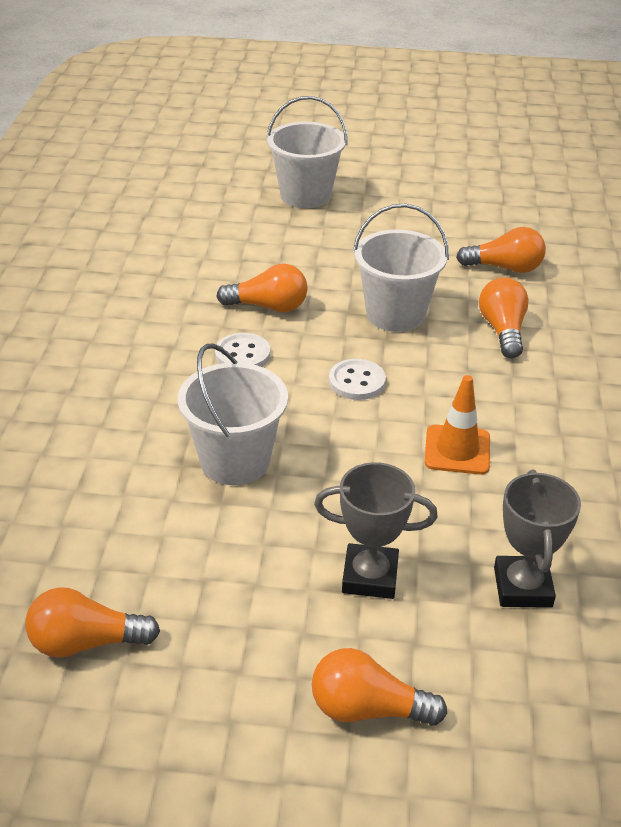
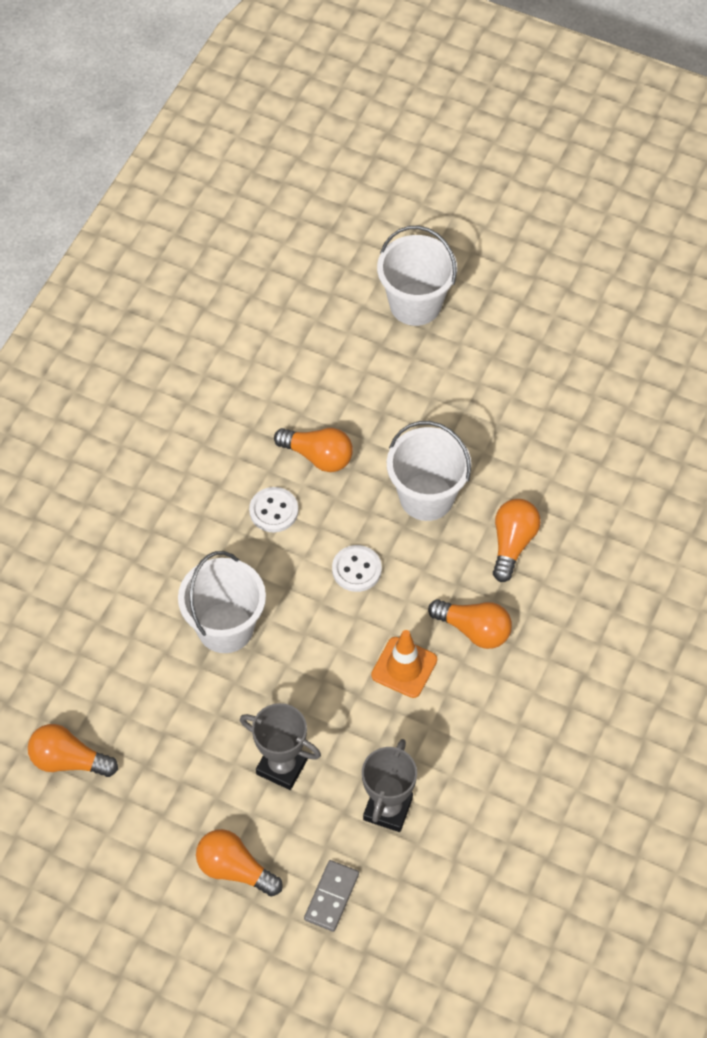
camera: 20 degrees right, 20 degrees up
(504, 268) = (558, 462): orange light bulb -> orange light bulb (474, 630)
(512, 705) = (331, 897): none -> grey domino

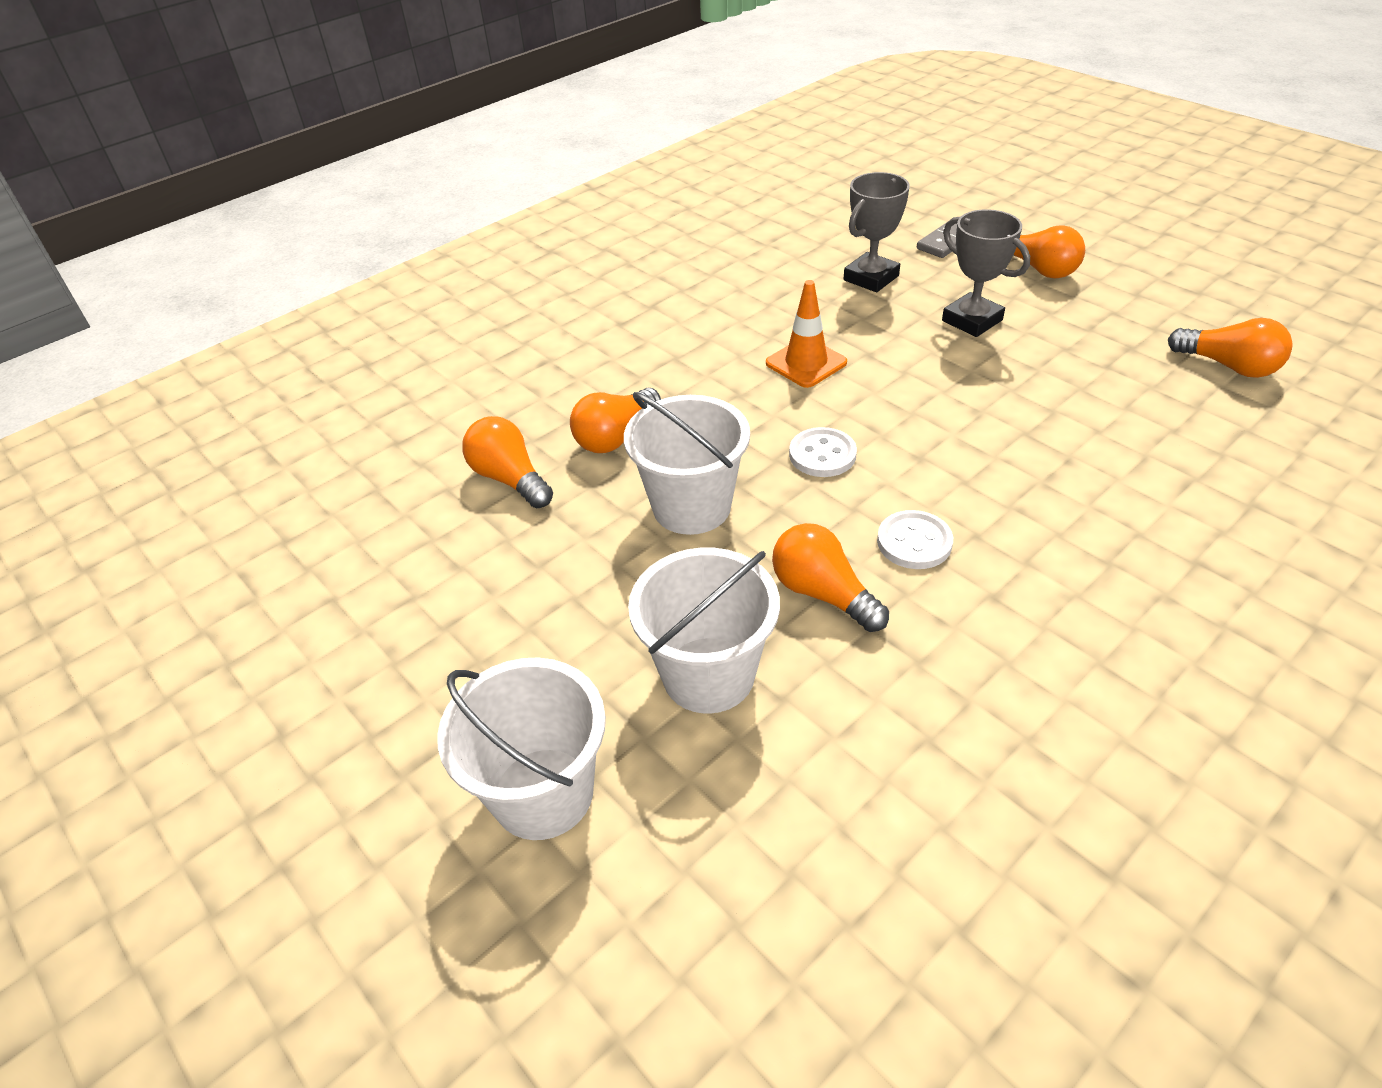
camera: 155 degrees left, 15 degrees down
(225, 627) = (1014, 437): white bucket -> white bucket (708, 675)
(474, 630) = (710, 376): orange light bulb -> orange light bulb (510, 479)

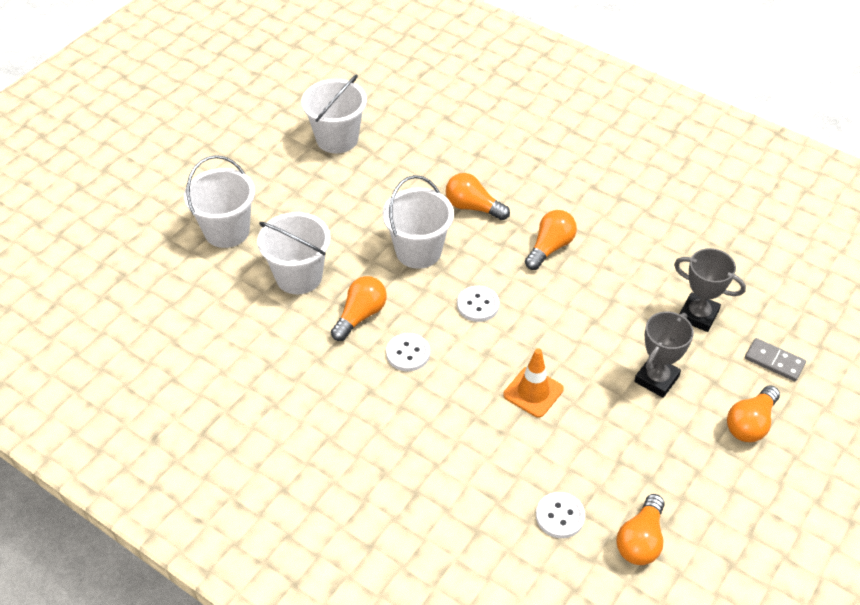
camera: 75 degrees right, 5 degrees up
(366, 585) = (337, 139): none -> white bucket
(510, 479) = (425, 171): orange light bulb -> orange light bulb (550, 248)
(806, 363) = (574, 287): orange traffic cone -> orange traffic cone (533, 392)
(1207, 425) = (560, 516): none -> white button

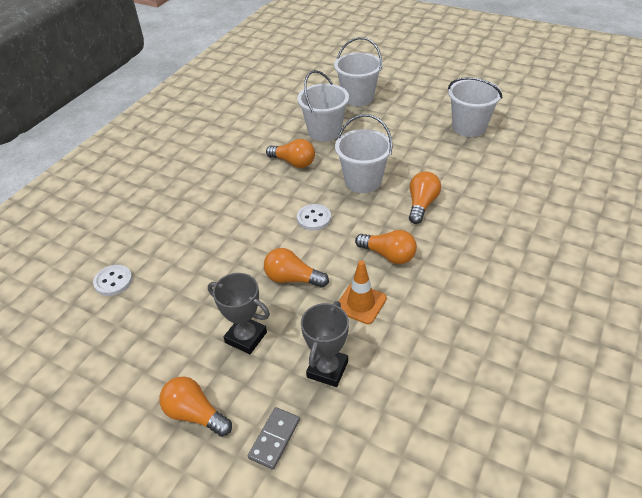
camera: 85 degrees right, 5 degrees down
(408, 353) = (261, 188): white button -> none
(533, 392) = (229, 257): orange traffic cone -> orange traffic cone (361, 303)
(641, 540) = (83, 332): orange light bulb -> orange light bulb (292, 279)

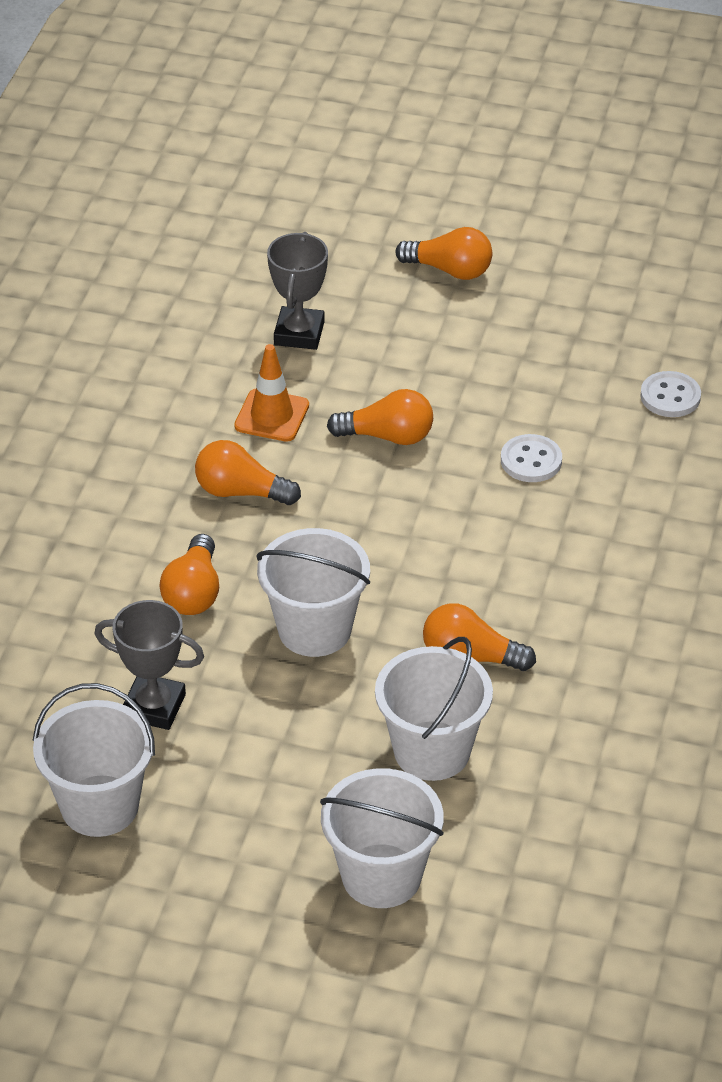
camera: 165 degrees right, 0 degrees up
(246, 337) = (424, 353): grey trophy -> grey trophy (154, 707)
(274, 439) = (342, 262): grey domino -> none
(314, 218) = (387, 540): white button -> white button (531, 460)

